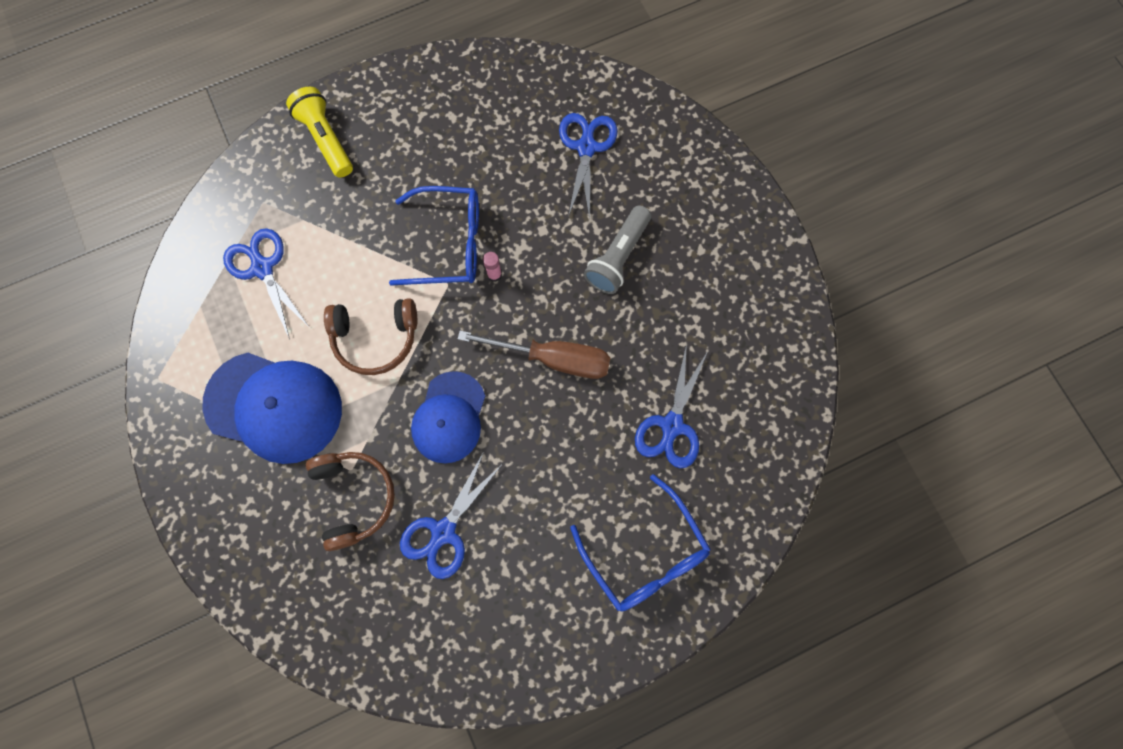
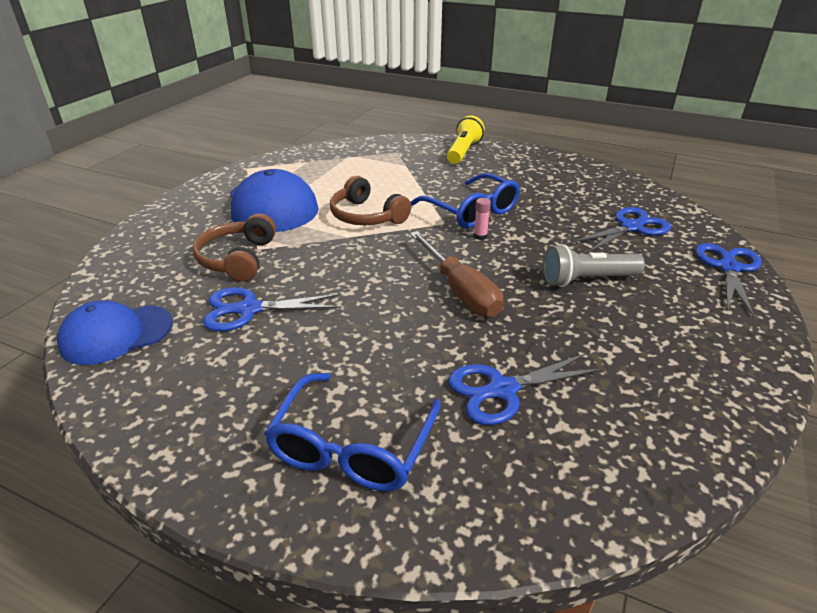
camera: 50 degrees right, 40 degrees down
(262, 268) = (357, 167): blue scissors -> blue scissors (728, 268)
(354, 497) = (237, 259): brown headphones -> brown headphones turned 150 degrees clockwise
(449, 417) = (347, 268): blue cap -> blue cap (116, 334)

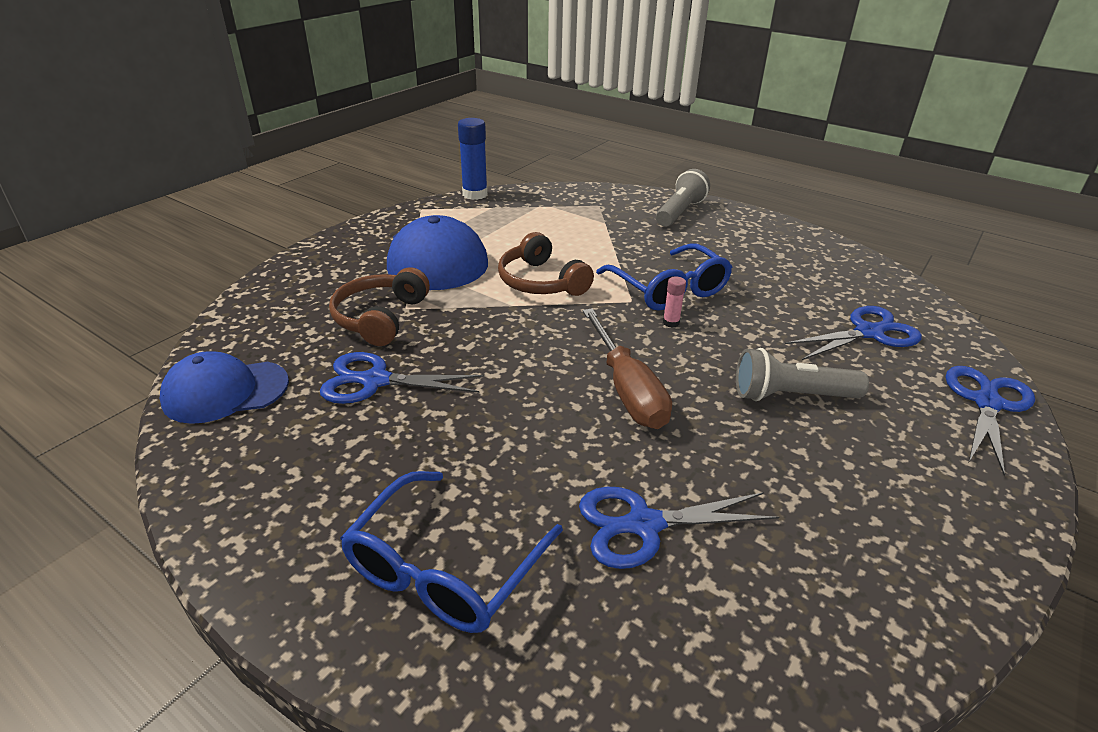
camera: 10 degrees right, 0 degrees up
(290, 152) = (475, 194): none -> blue glue stick
(463, 151) = (680, 212): yellow flashlight -> grey flashlight

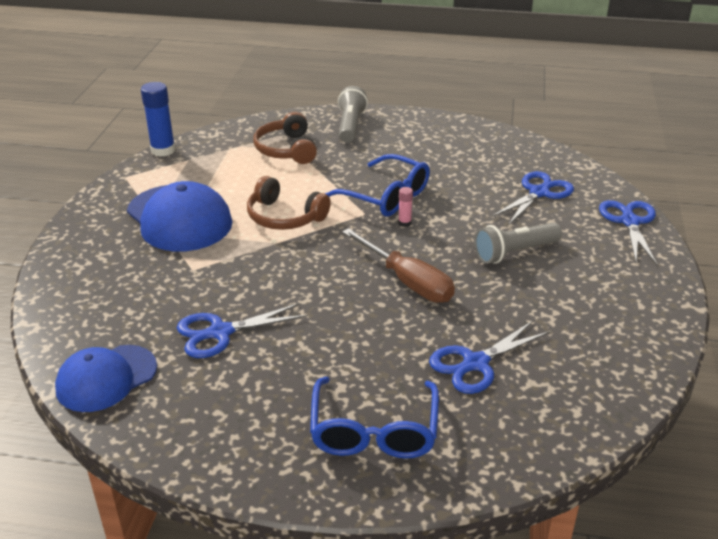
camera: 25 degrees left, 0 degrees up
(380, 318) = (178, 283): brown headphones -> brown headphones (286, 149)

